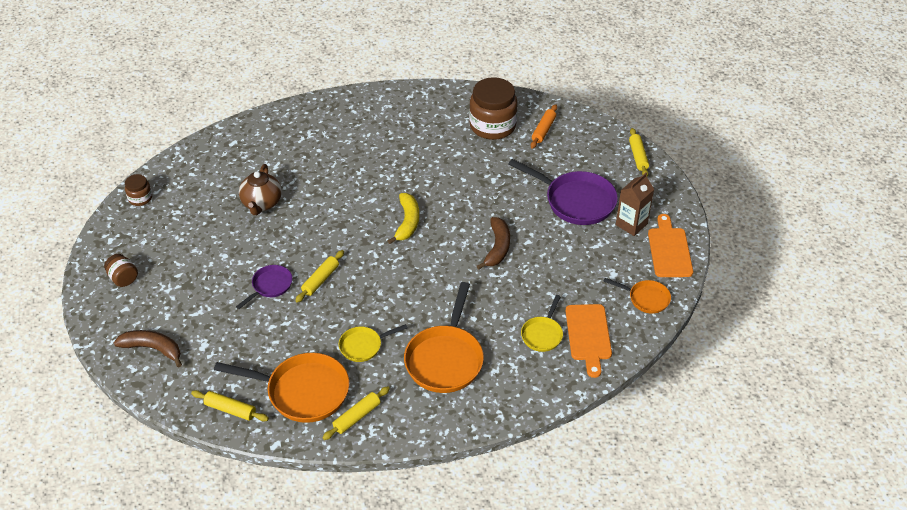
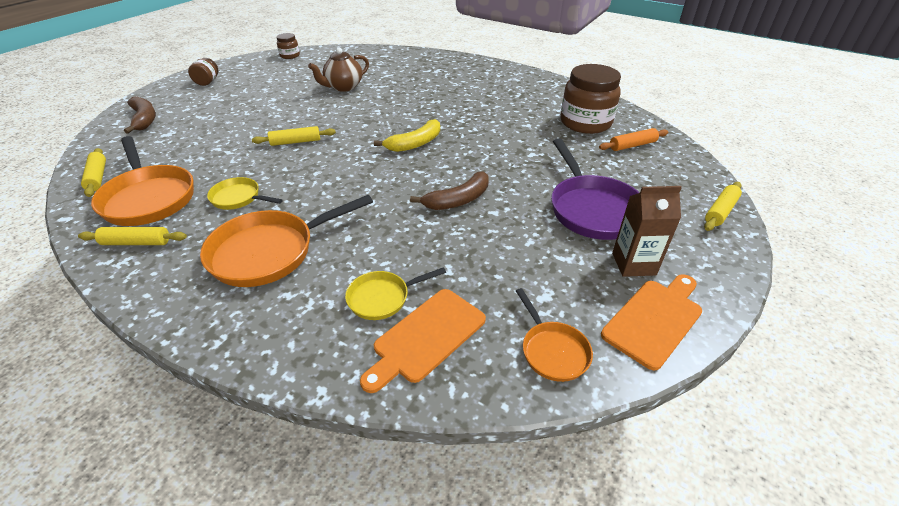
camera: 45 degrees right, 5 degrees down
(270, 286) = (262, 127): purple pan -> none

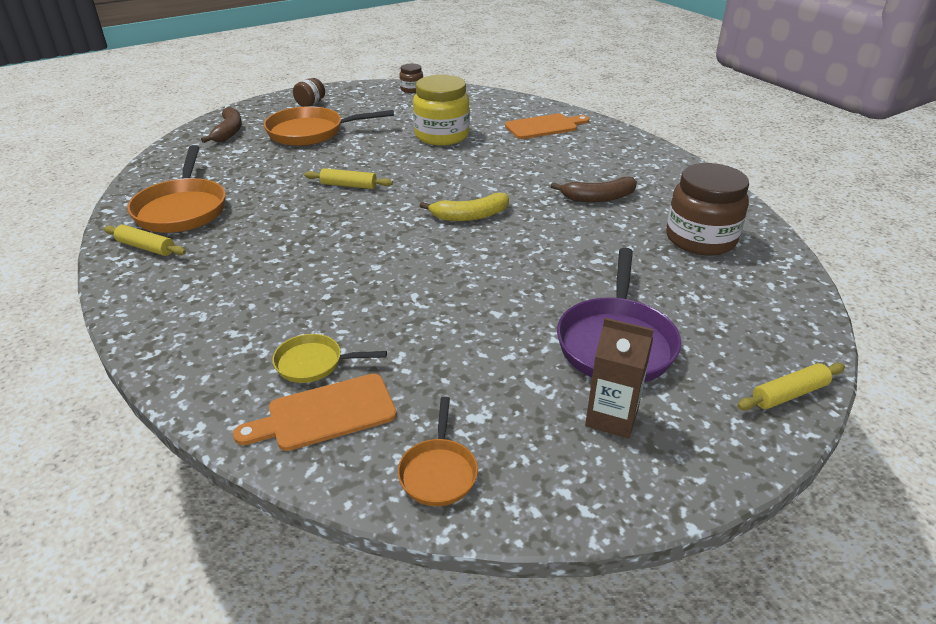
camera: 25 degrees right, 5 degrees down
(98, 177) = (155, 179): yellow rolling pin -> none
(238, 198) = (256, 229): yellow pan -> none
(269, 252) = (246, 288): orange pan -> orange pan (311, 132)
(343, 87) = (442, 136): brown teapot -> yellow jar
(458, 200) = (467, 289): brown banana -> brown banana (598, 198)
(632, 145) = (740, 282): orange rolling pin -> none
(655, 319) = (582, 484): orange cutting board -> orange cutting board (544, 127)

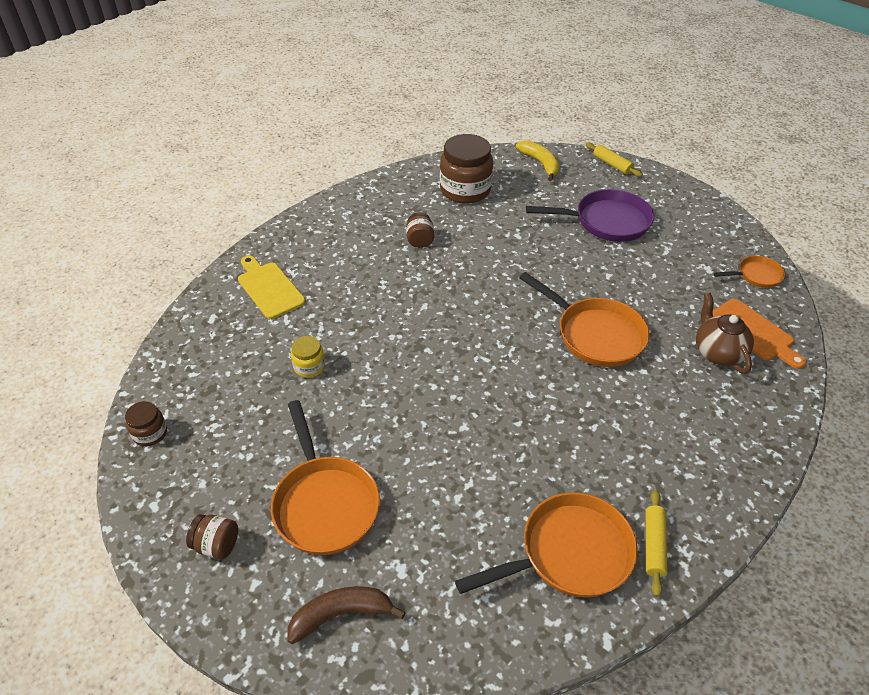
camera: 105 degrees left, 10 degrees up
(314, 363) = (717, 352): yellow pan -> brown teapot
(348, 185) = (457, 415): yellow rolling pin -> none
(398, 277) = (595, 334): none -> orange pan
(442, 136) = (309, 366): yellow jar -> yellow jar, size x0.49
(470, 216) = (482, 311): yellow banana -> yellow banana (540, 164)
(544, 127) = (269, 288): orange cutting board -> yellow cutting board
(598, 198) = (420, 240): brown banana -> brown jar
(612, 417) = (671, 220): brown carton -> none

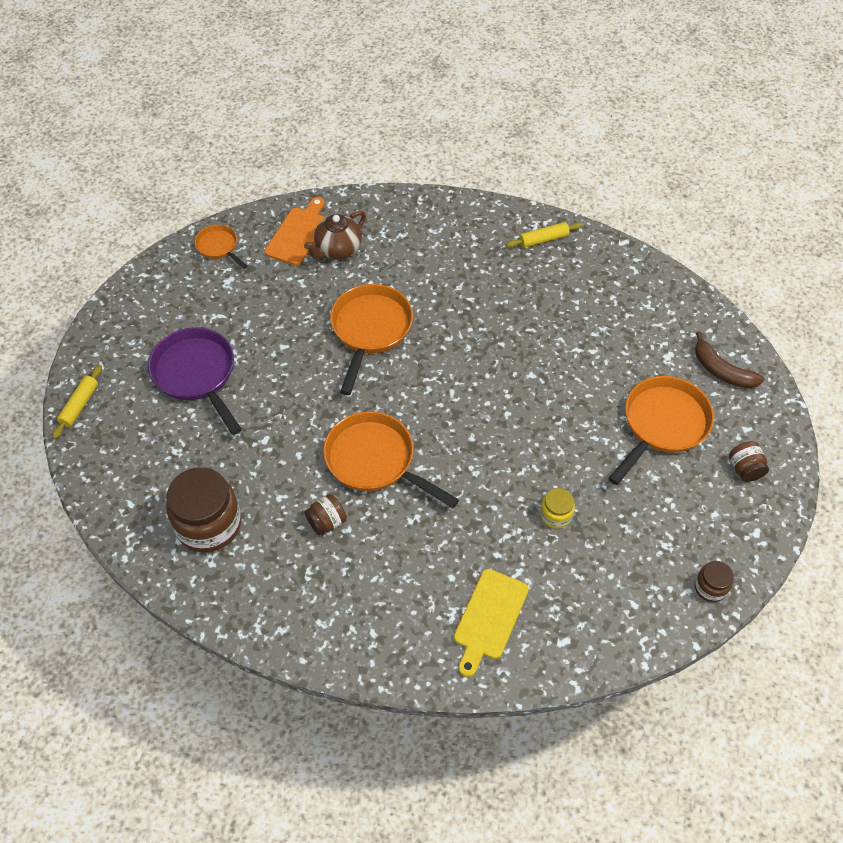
camera: 120 degrees left, 10 degrees up
(540, 164) = (113, 473): yellow banana -> none
(569, 553) = (584, 277): orange pan -> orange pan (375, 460)

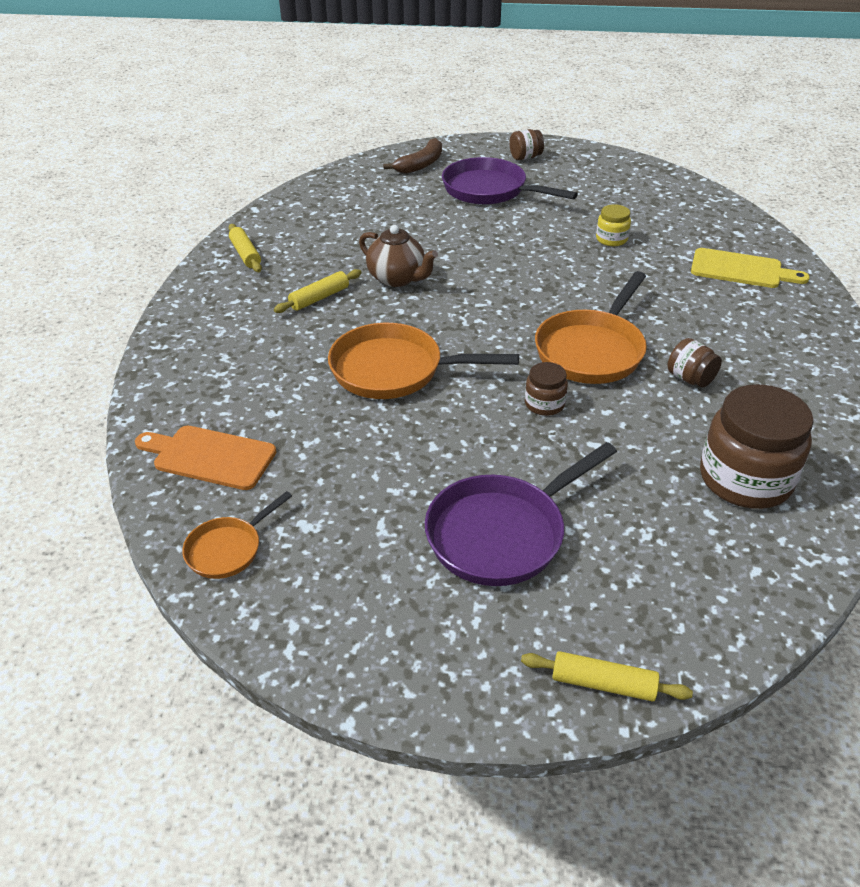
camera: 95 degrees left, 15 degrees down
(338, 249) = (247, 412): brown teapot -> brown teapot (397, 278)
(472, 287) = (319, 298): none -> yellow rolling pin
(662, 425) = (489, 190): orange pan -> purple pan
(710, 587) = (647, 172): brown jar -> brown jar (544, 404)

